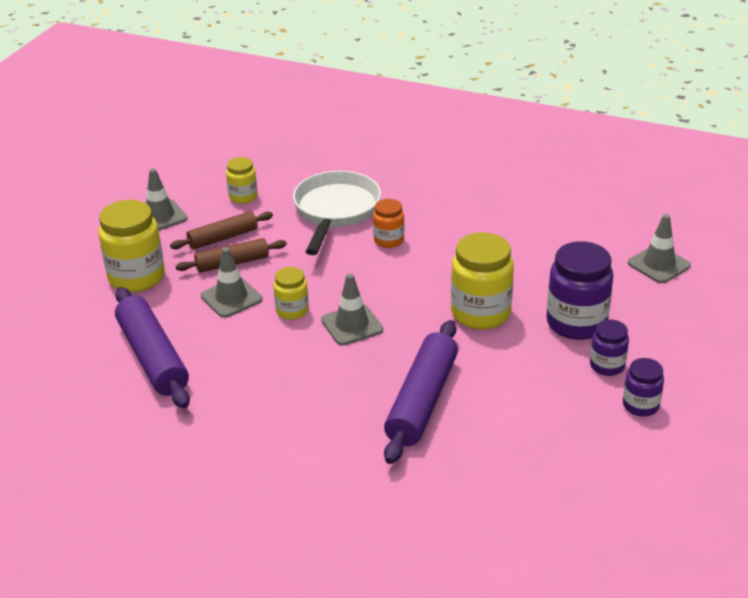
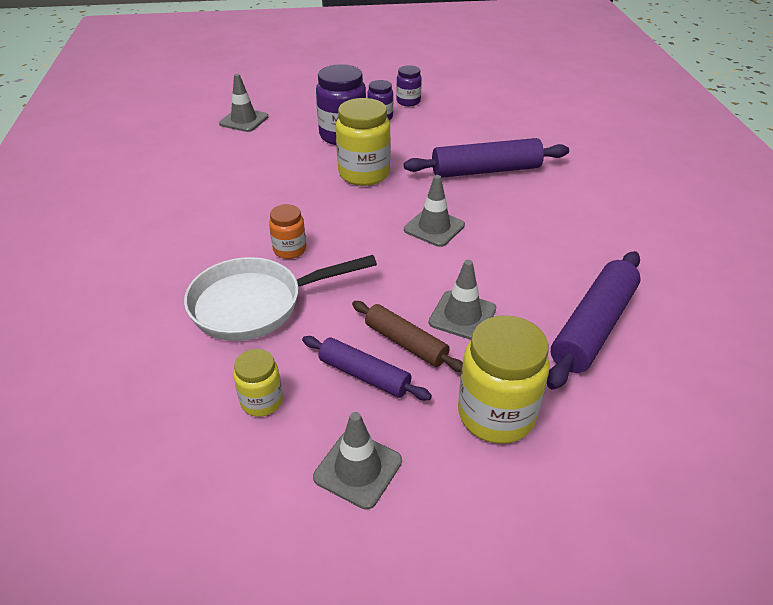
camera: 120 degrees left, 5 degrees up
(223, 238) = (364, 375): brown rolling pin -> purple rolling pin
(292, 311) = (445, 267): yellow jar -> none

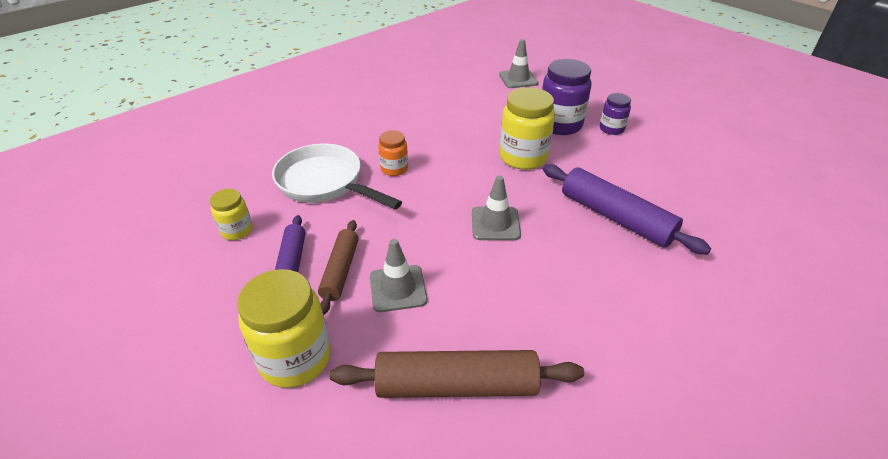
camera: 55 degrees right, 0 degrees up
(358, 469) = (199, 304): grey traffic cone -> none
(408, 101) = (657, 131): purple jar -> none
(593, 327) = (456, 385): purple rolling pin -> brown rolling pin

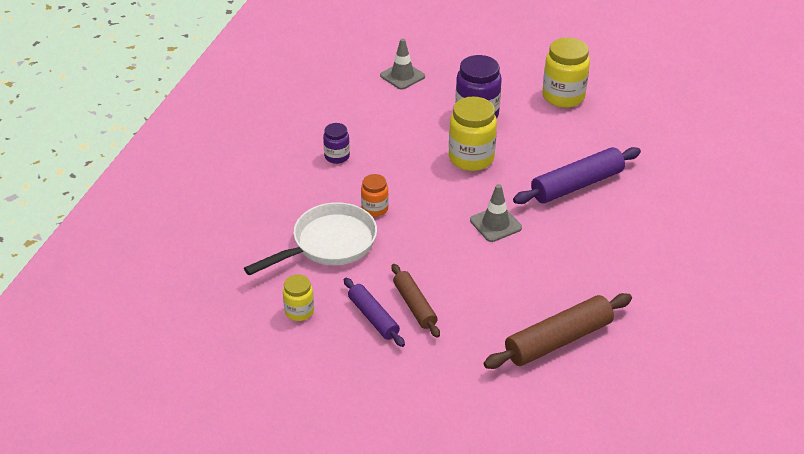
camera: 30 degrees left, 0 degrees up
(295, 358) = (443, 372): yellow jar -> yellow jar (563, 96)
(325, 183) = (329, 244): white pan -> white pan turned 135 degrees clockwise
(398, 288) = (468, 300): grey traffic cone -> none
(611, 129) = (521, 104): purple jar -> purple jar (337, 156)
(616, 217) = (576, 185): purple rolling pin -> purple rolling pin turned 45 degrees counterclockwise

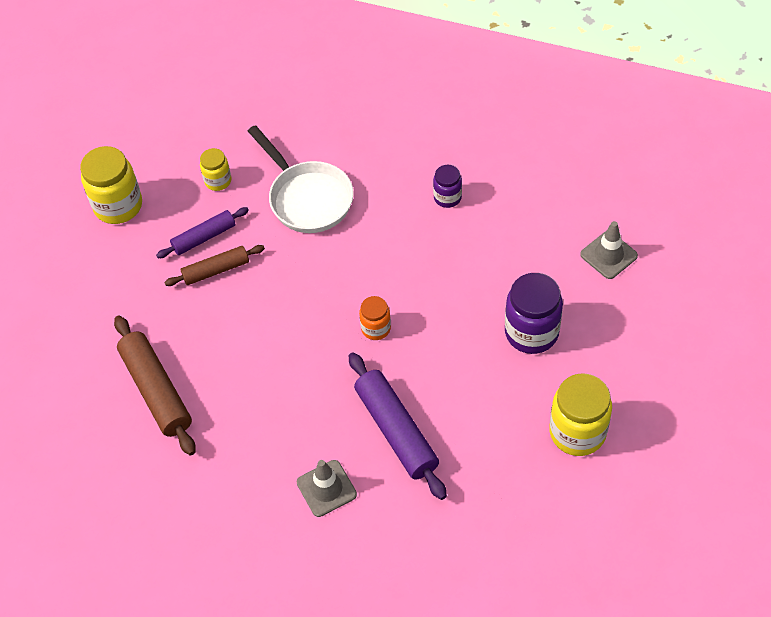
camera: 95 degrees right, 15 degrees up
(375, 209) = (359, 234): orange jar -> orange jar (376, 328)
(471, 158) = (446, 324): yellow jar -> yellow jar (118, 206)
(495, 224) = (331, 344): grey traffic cone -> grey traffic cone (326, 488)

